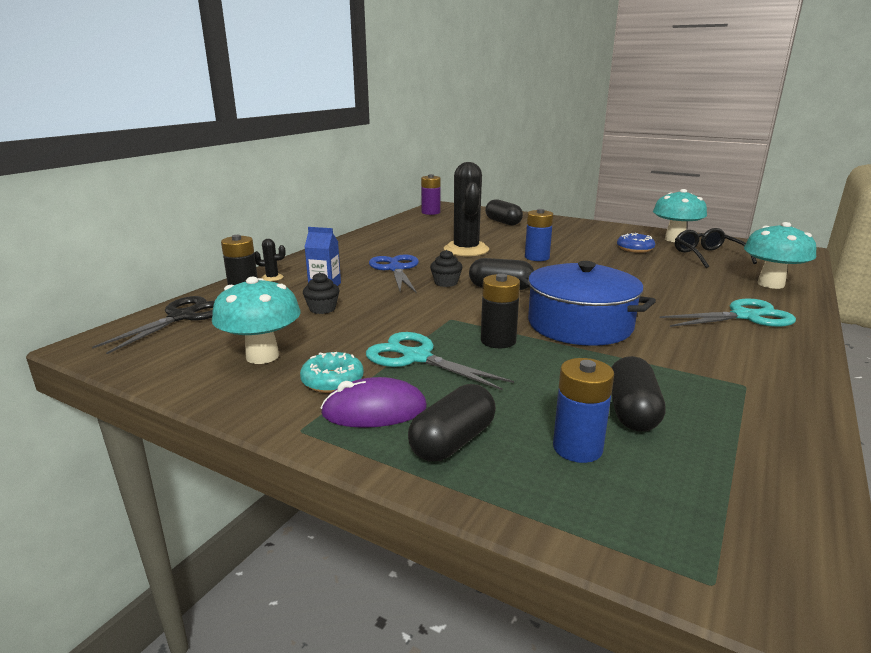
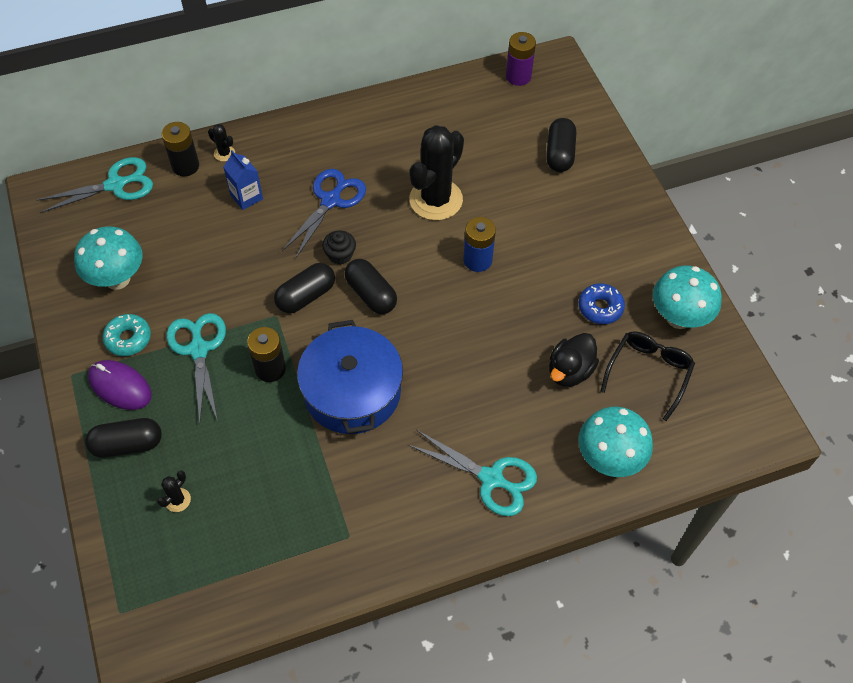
camera: 40 degrees right, 35 degrees up
(182, 317) = (115, 185): black scissors -> turquoise scissors
(322, 309) = (209, 236): black cupcake -> none
(577, 448) = (177, 500): blue battery -> black cactus
(632, 411) = (246, 499): black capsule -> black capsule (306, 296)
(674, 269) = (570, 371): none -> black duck

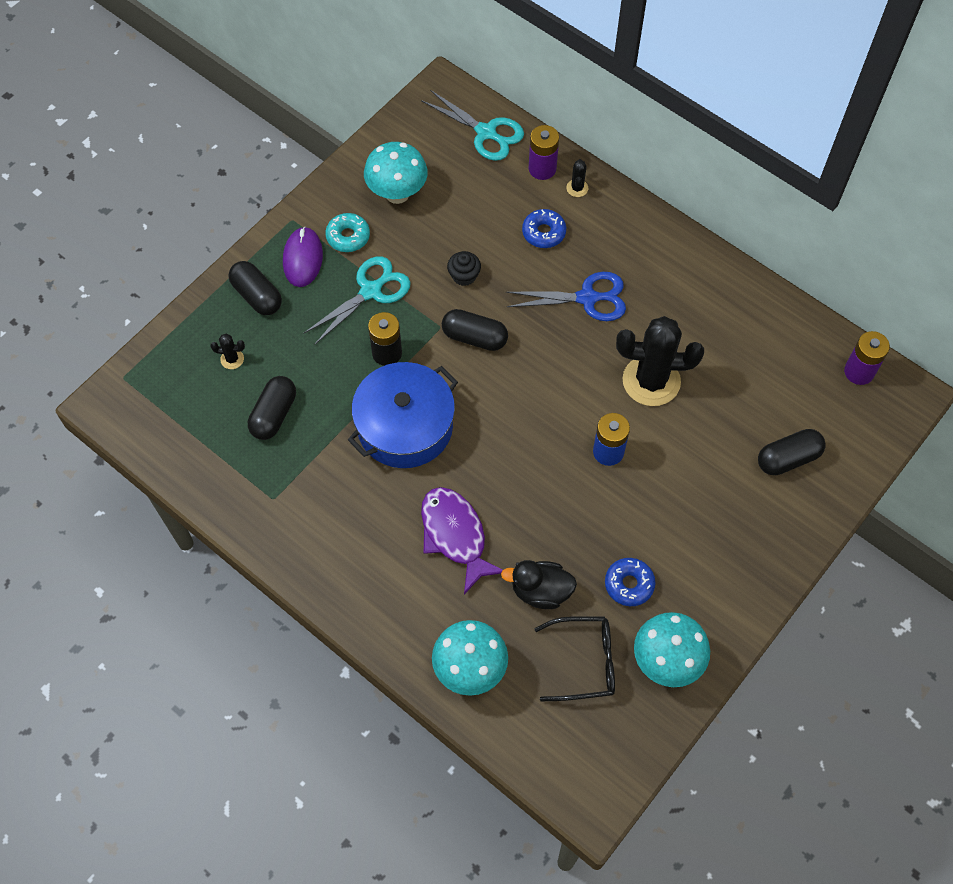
camera: 60 degrees right, 5 degrees up
(185, 166) = (542, 169): black battery -> purple battery
(246, 197) = (543, 232): blue carton -> blue donut
(340, 255) = (535, 339): black cupcake -> black cupcake (464, 276)
(371, 294) = (511, 386): black capsule -> black capsule (274, 414)
(481, 407) = (455, 535): none -> purple fish
(491, 478) = (390, 580): turquoise scissors -> none

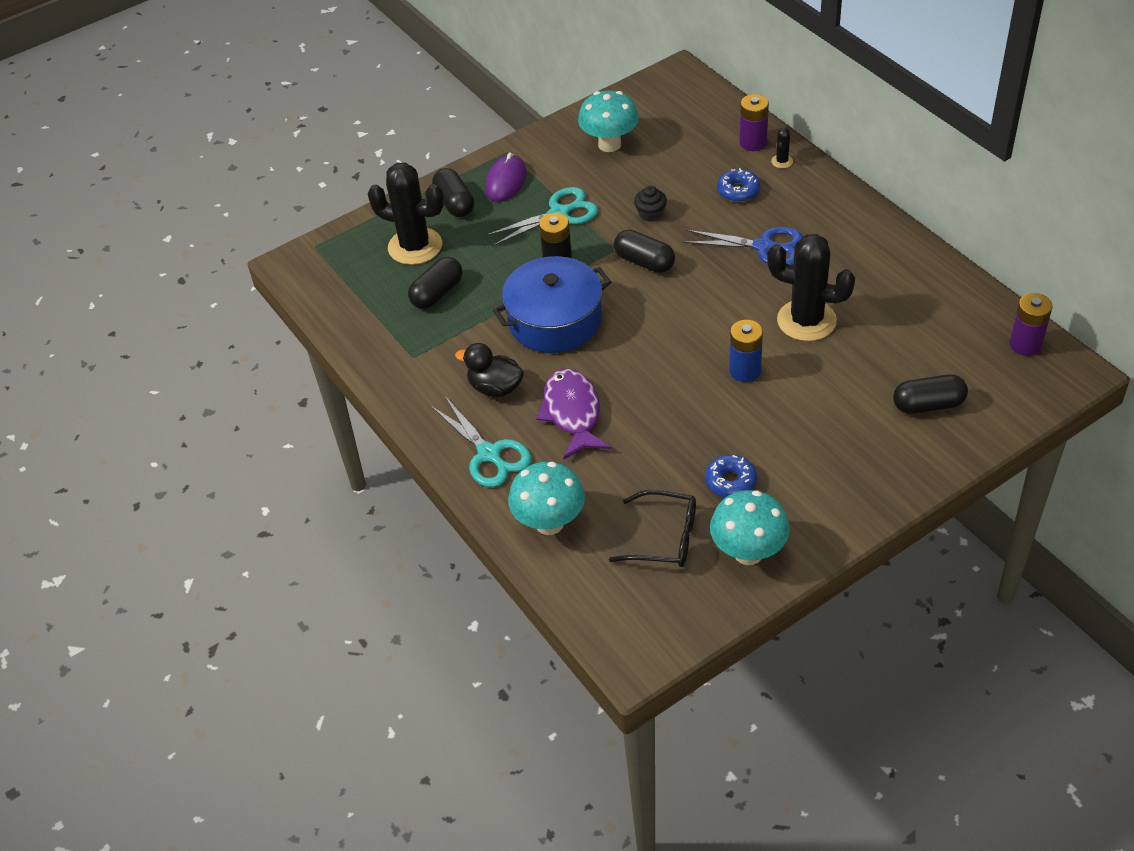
camera: 20 degrees right, 15 degrees down
(232, 359) = (415, 246): black cactus -> black cactus, size x2.45
(348, 236) = (553, 170): turquoise donut -> none
(486, 132) = (708, 109): turquoise scissors -> turquoise scissors (489, 454)
(540, 591) = (640, 472): black duck -> black duck (495, 388)

